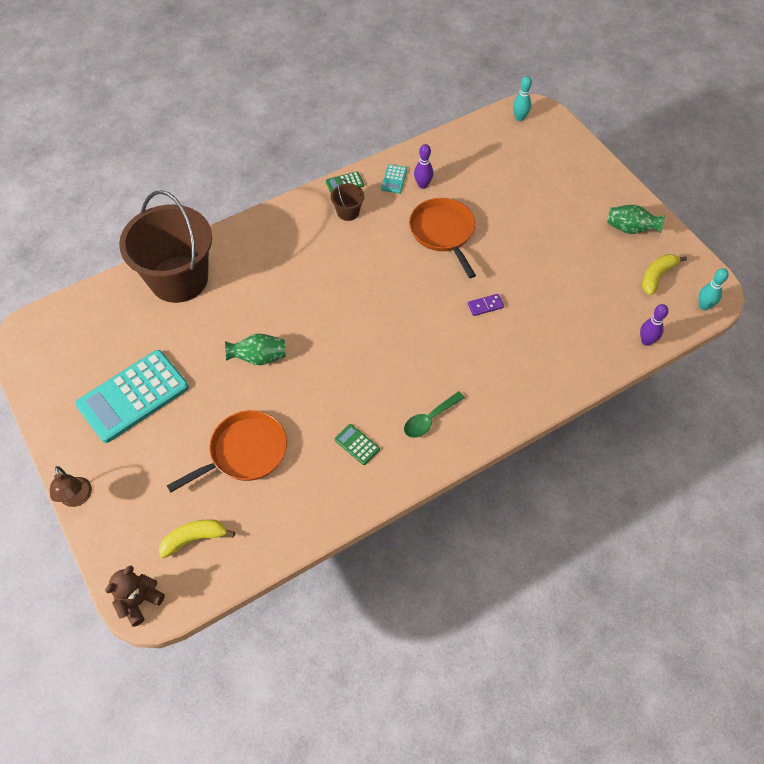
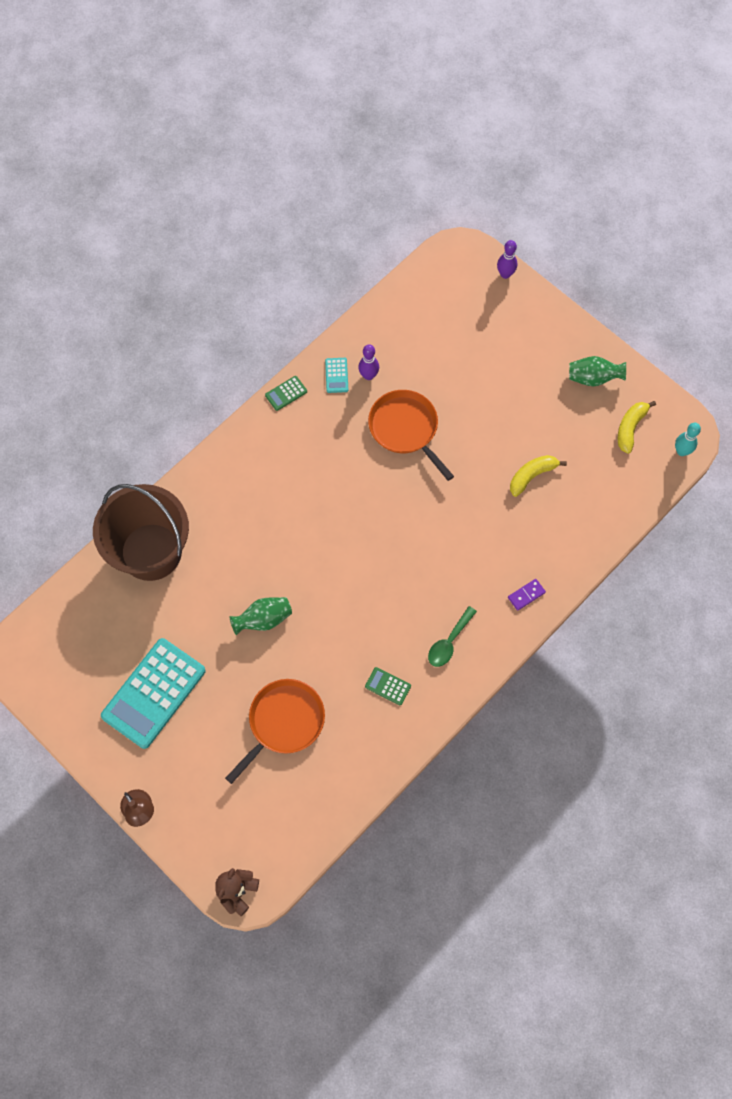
camera: 15 degrees left, 10 degrees up
(194, 539) = (266, 820): yellow banana -> yellow banana (532, 476)
(348, 212) = (300, 428): brown bucket -> none
(485, 306) = (470, 504): purple domino -> purple domino (526, 595)
(519, 118) = (448, 264): turquoise bowling pin -> none
(646, 341) = (634, 504): purple bowling pin -> purple bowling pin (505, 274)

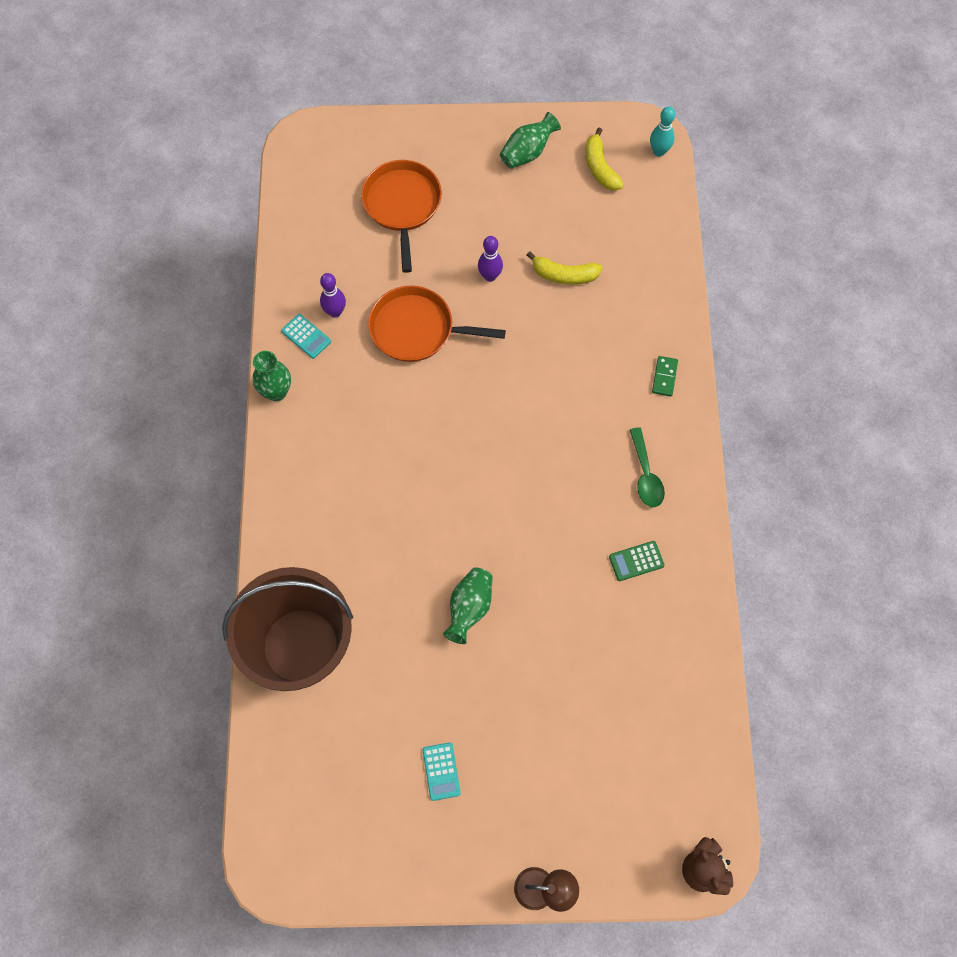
camera: 45 degrees left, 0 degrees up
(154, 693) = (441, 771): turquoise calculator -> turquoise calculator, size x0.41
(284, 722) = (583, 679): orange pan -> orange pan (402, 205)
(286, 393) = (276, 392): green calculator -> green vase
(505, 274) = (363, 127): purple bowling pin -> purple bowling pin (490, 276)
(526, 595) = (664, 377): purple domino -> green domino
(532, 476) = (564, 275): yellow banana -> yellow banana turned 90 degrees counterclockwise

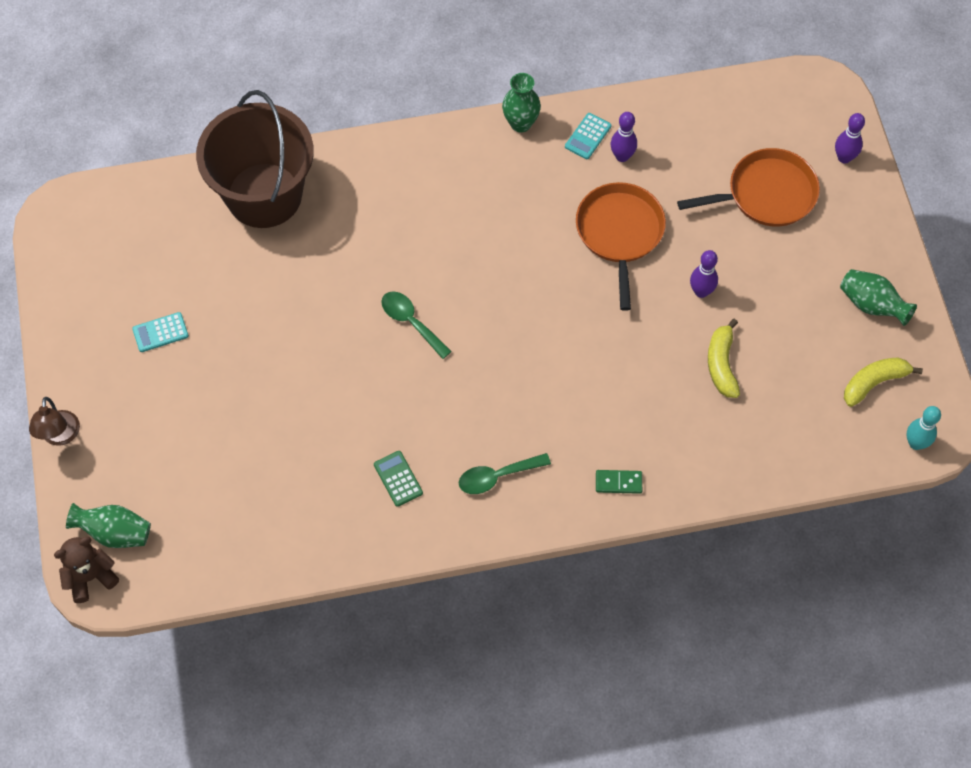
camera: 80 degrees right, 5 degrees down
(379, 139) = (844, 158): none -> purple bowling pin
(469, 608) = (323, 331): green vase -> green vase (115, 533)
(475, 525) = (411, 322): none -> green spoon

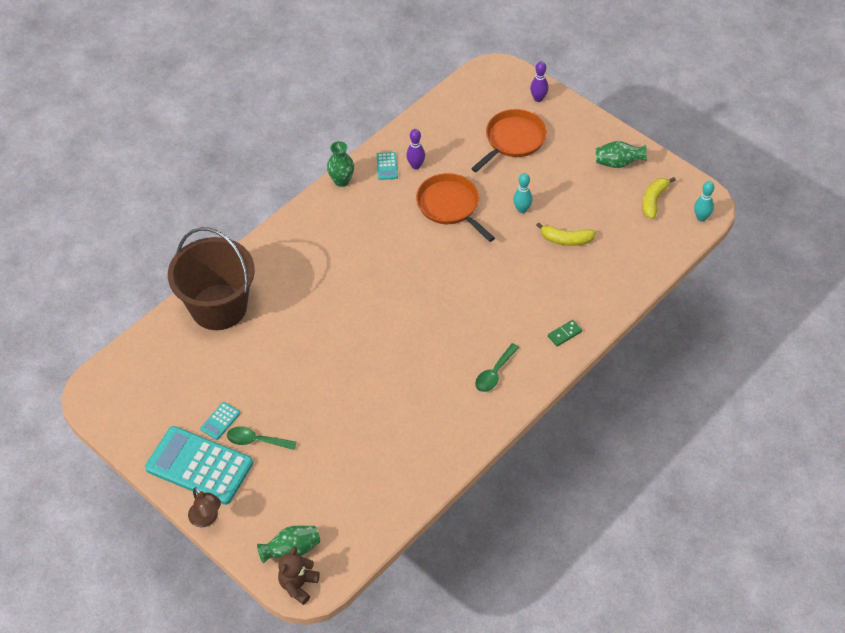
camera: 35 degrees left, 10 degrees down
(99, 370) = (199, 466): none -> turquoise calculator
(398, 479) = (438, 410): green calculator -> none
(411, 322) = (371, 323): green spoon -> green spoon (256, 441)
(701, 291) = (522, 209): purple bowling pin -> turquoise bowling pin
(721, 364) = (566, 240): yellow banana -> yellow banana turned 45 degrees counterclockwise

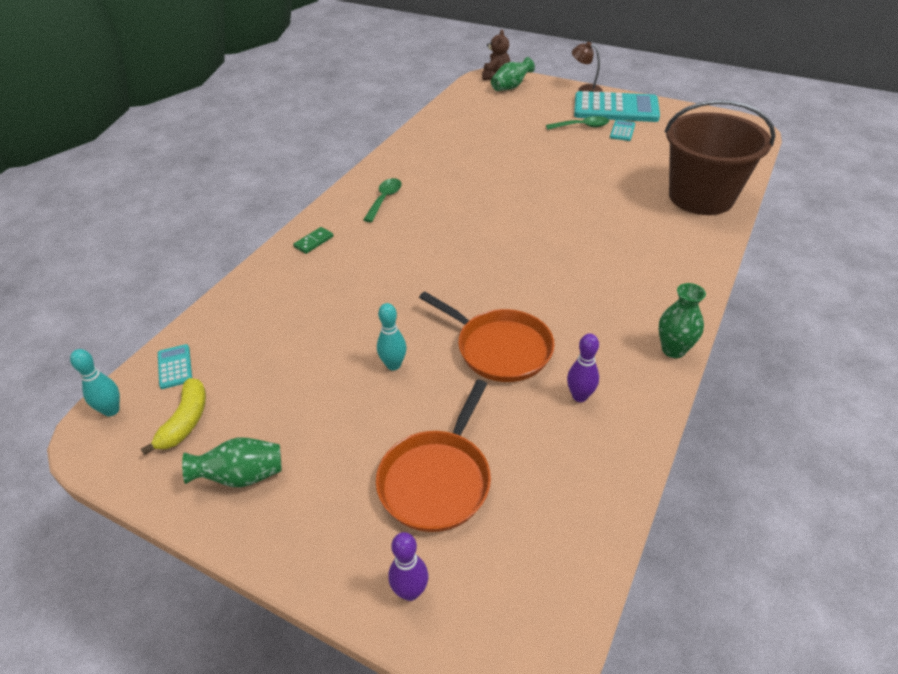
camera: 165 degrees right, 10 degrees down
(387, 166) = (623, 385): turquoise calculator -> turquoise calculator (175, 367)
(566, 240) = (322, 338): yellow banana -> none

